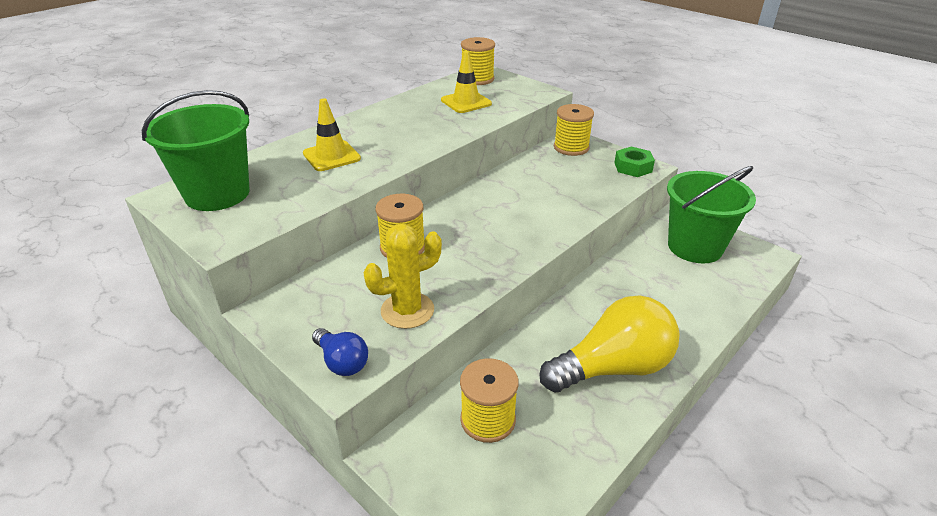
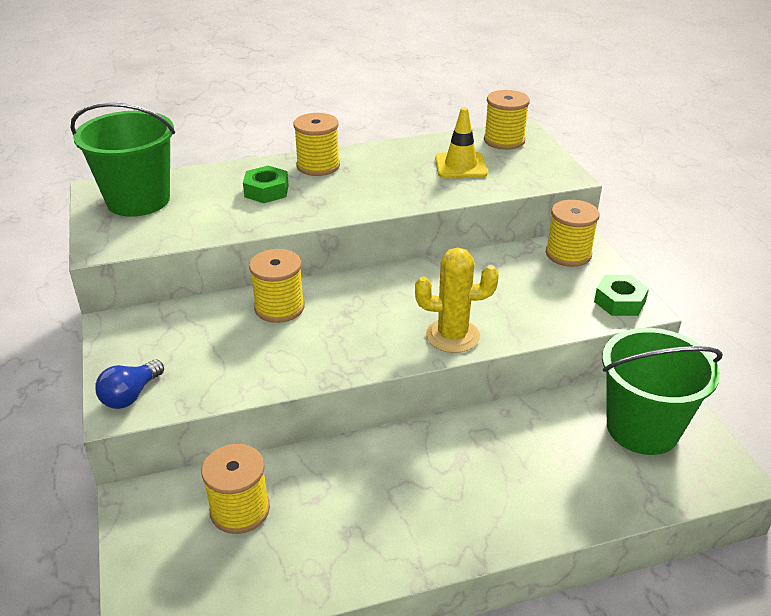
camera: 30 degrees right, 0 degrees up
(331, 156) = (266, 191): yellow traffic cone -> green nut
(342, 362) = (131, 395): blue light bulb -> blue light bulb turned 45 degrees clockwise
(355, 128) = (318, 166): none -> yellow spool
(407, 310) = (225, 371): yellow cactus -> yellow cactus (452, 336)
(613, 368) = (406, 518): yellow light bulb -> none

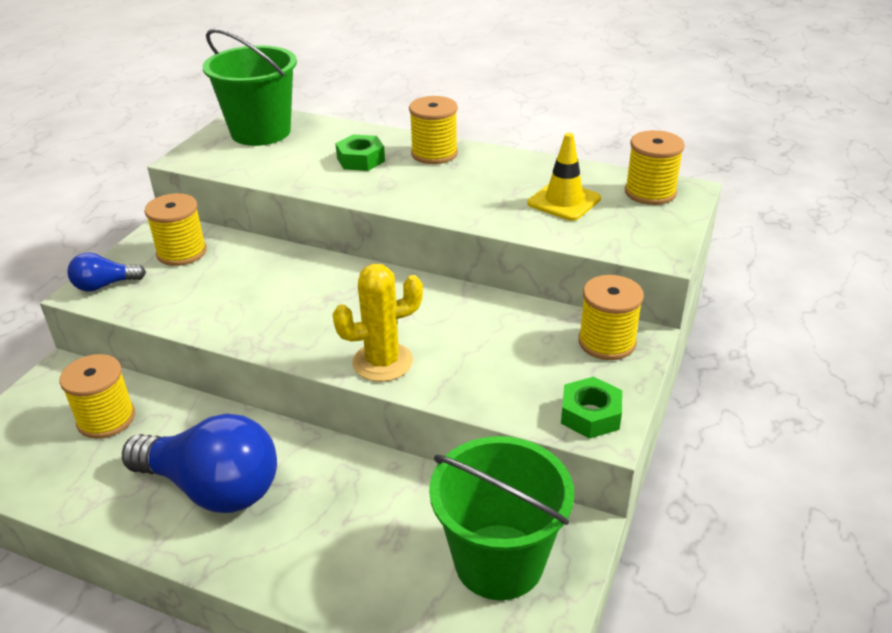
camera: 40 degrees right, 0 degrees up
(279, 307) = (285, 269): yellow spool -> yellow spool (181, 252)
(404, 503) = (213, 488): none -> blue light bulb
(452, 336) = (382, 362): yellow cactus -> yellow cactus turned 60 degrees counterclockwise

